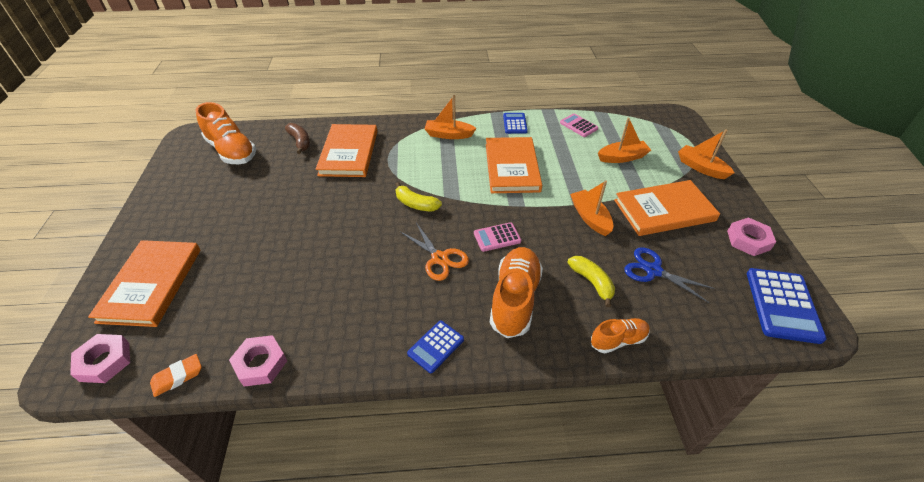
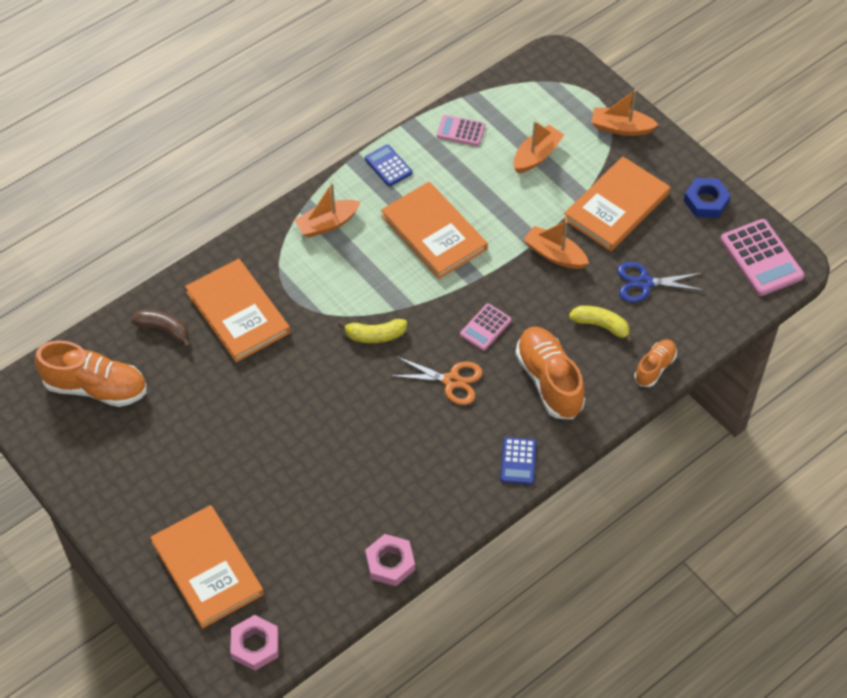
camera: 35 degrees left, 10 degrees up
(178, 377) = (333, 615): orange eraser -> none
(748, 240) = (706, 201): pink nut -> blue nut
(782, 305) = (761, 258): blue calculator -> pink calculator

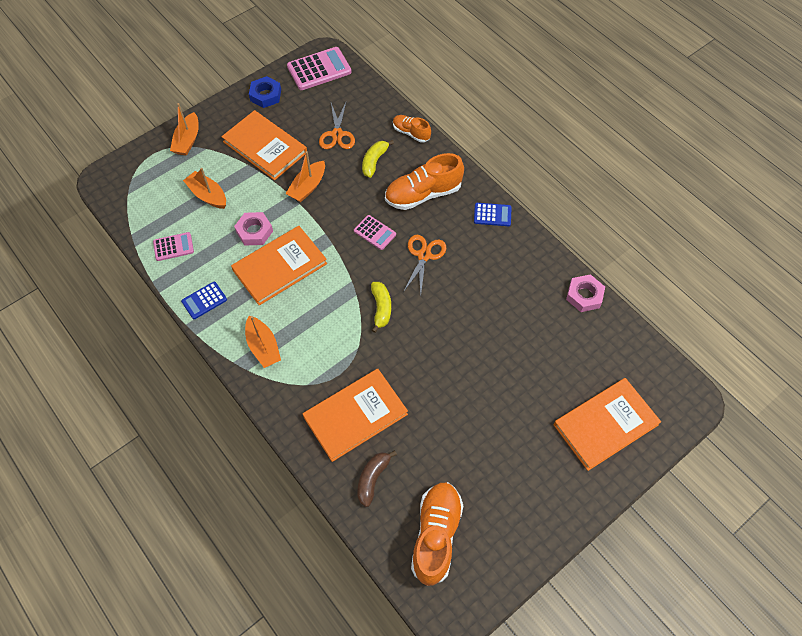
camera: 90 degrees left, 5 degrees up
(255, 645) = (665, 385): pink nut -> pink nut (254, 231)
(461, 131) = (173, 247): pink calculator -> pink calculator turned 120 degrees counterclockwise
(644, 283) = (337, 134): blue scissors -> orange scissors

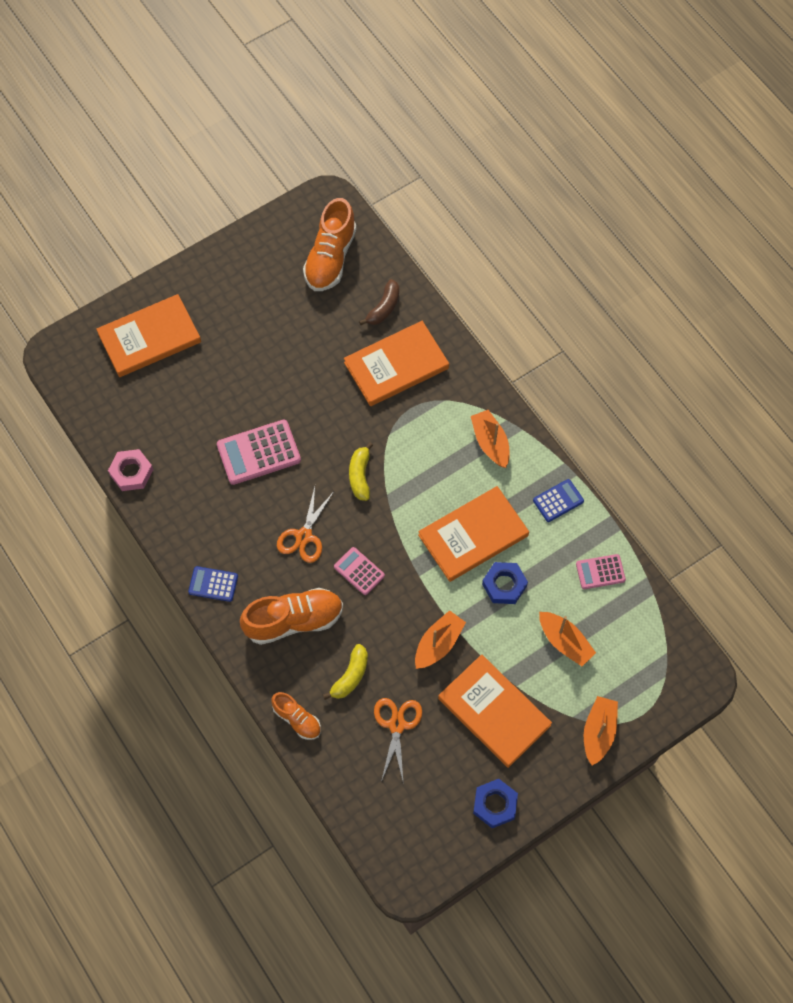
camera: 175 degrees left, 5 degrees up
(254, 231) = (504, 585): pink nut -> blue nut
(319, 69) = (417, 848): pink calculator -> pink calculator (258, 452)

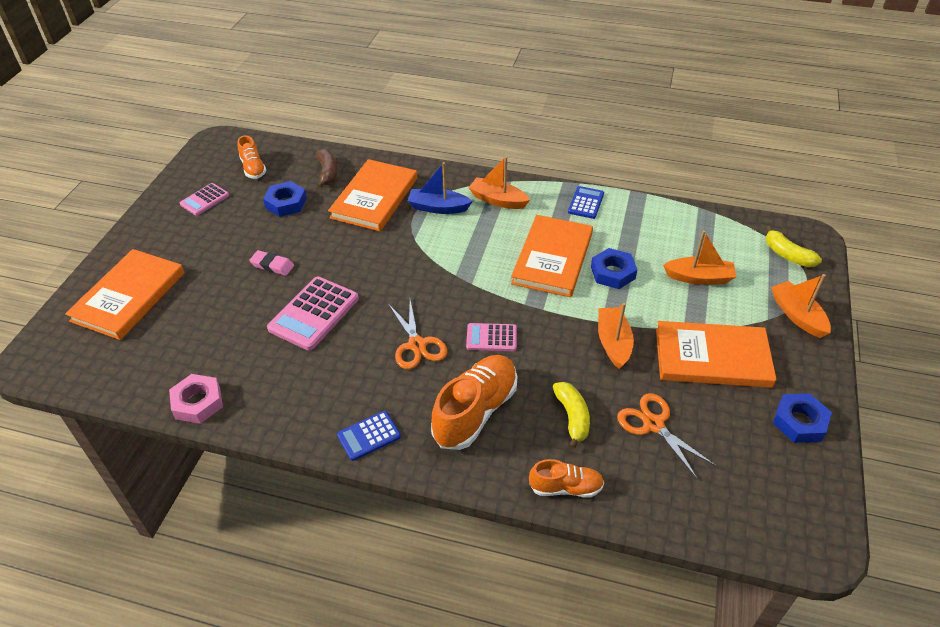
camera: 40 degrees left, 20 degrees down
(265, 382) = (272, 265): none -> pink eraser
(325, 320) = (286, 203): none -> blue nut
(330, 258) = (253, 168): orange shoe -> orange shoe, size x0.56
(360, 476) = (420, 276): yellow banana -> yellow banana (787, 255)
(436, 415) = (438, 207): none -> blue boat
(600, 572) = (666, 223): pink calculator -> pink calculator (205, 200)

